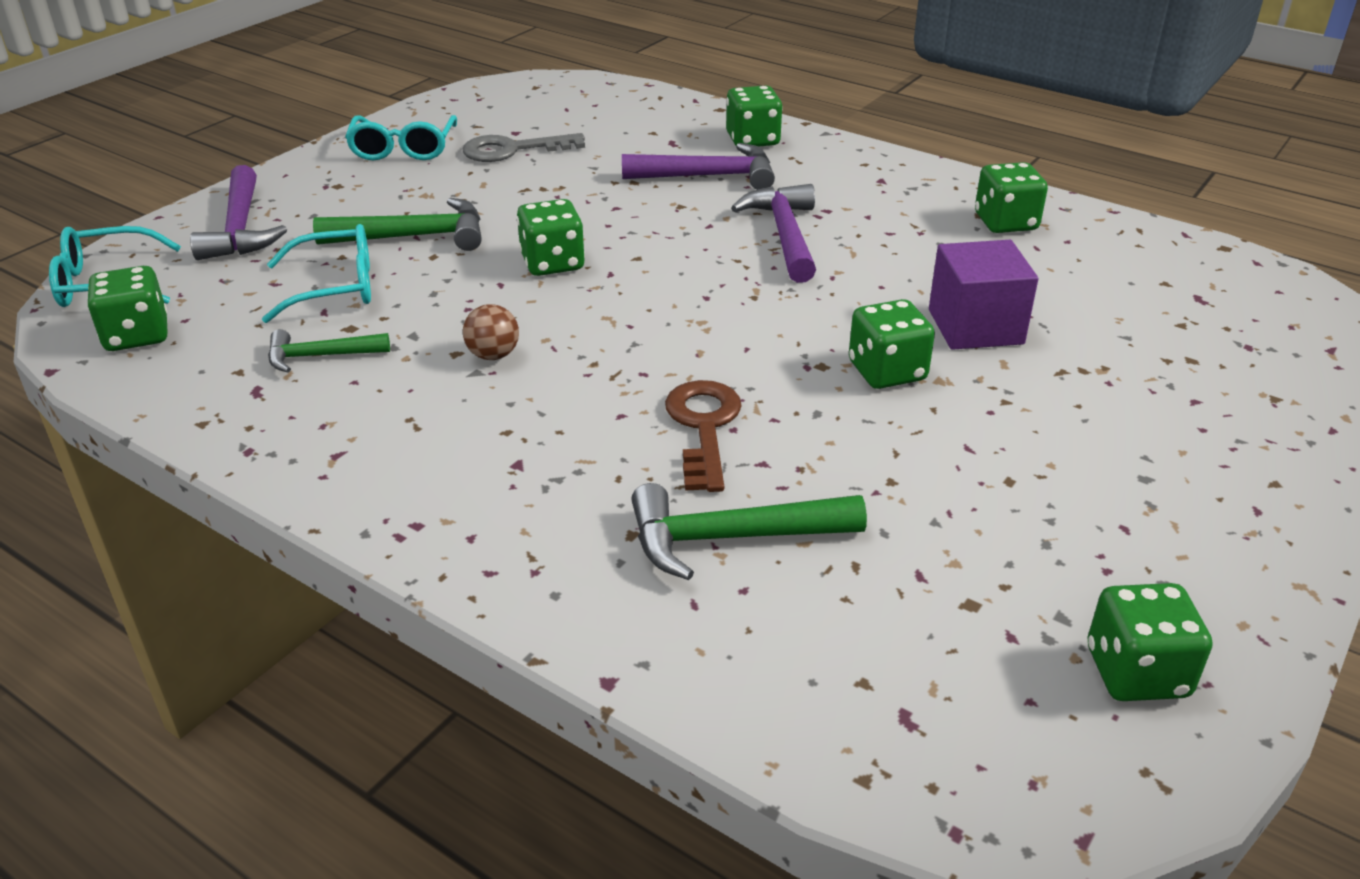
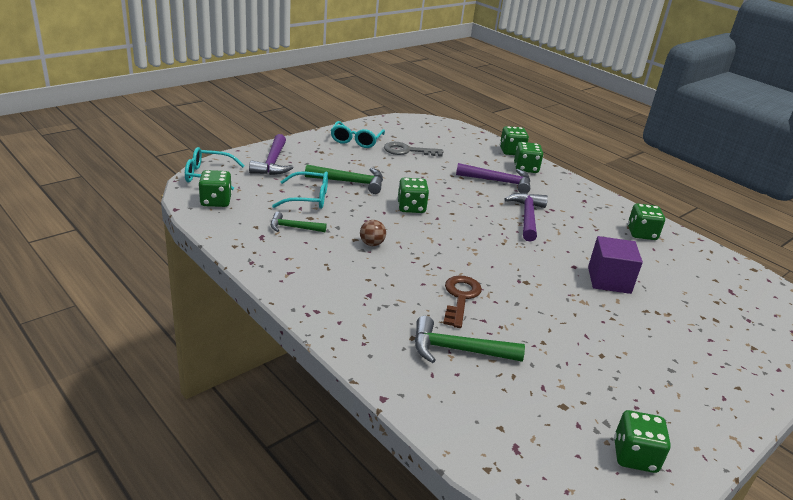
camera: 10 degrees right, 5 degrees down
(887, 371) = (557, 291): green dice -> green dice (511, 151)

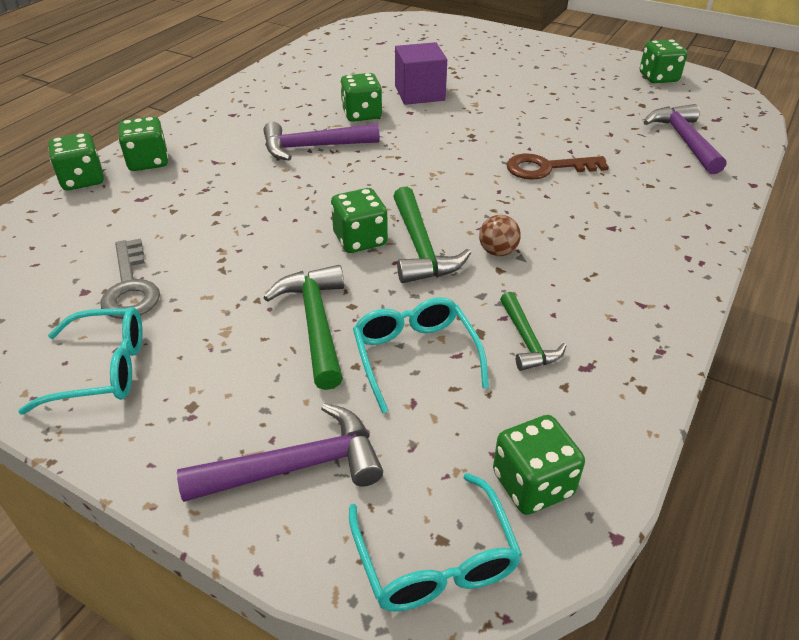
camera: 105 degrees left, 10 degrees up
(458, 350) = (635, 158): green hammer -> green hammer (420, 248)
(498, 182) = (213, 178): purple hammer -> purple hammer (684, 140)
(641, 233) = (297, 80): green dice -> green dice (361, 114)

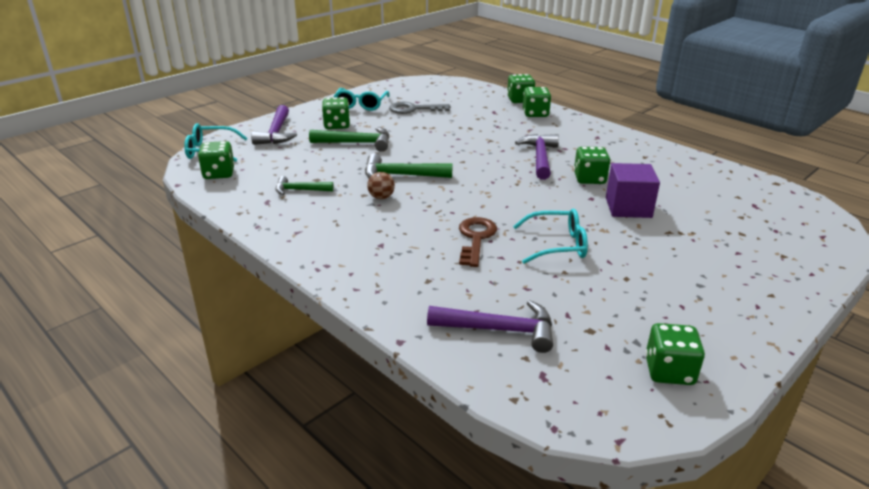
camera: 105 degrees right, 10 degrees down
(360, 239) = (420, 160): green dice -> green dice (337, 125)
(415, 356) = (314, 161): turquoise glasses -> turquoise glasses (557, 245)

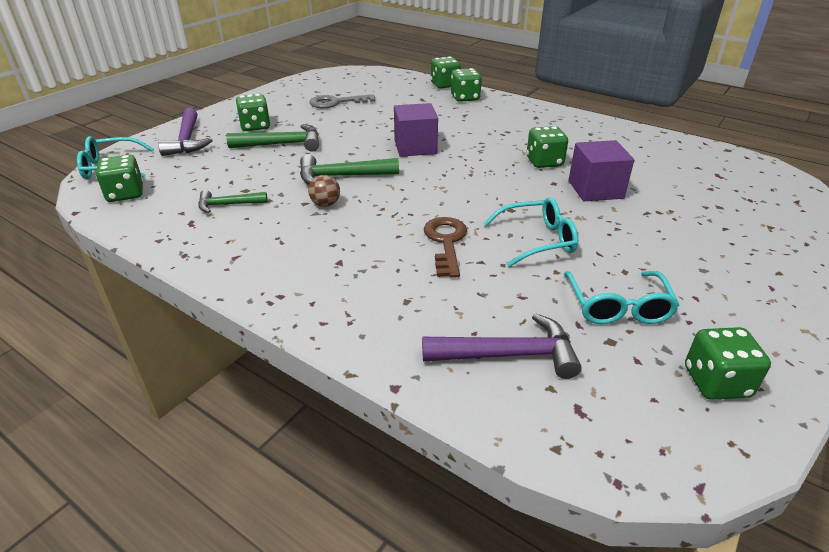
camera: 10 degrees left, 5 degrees up
(361, 105) = (277, 102): turquoise glasses -> turquoise glasses (618, 307)
(474, 155) = (415, 147): none -> purple cube
(540, 157) = (485, 143): purple hammer -> none

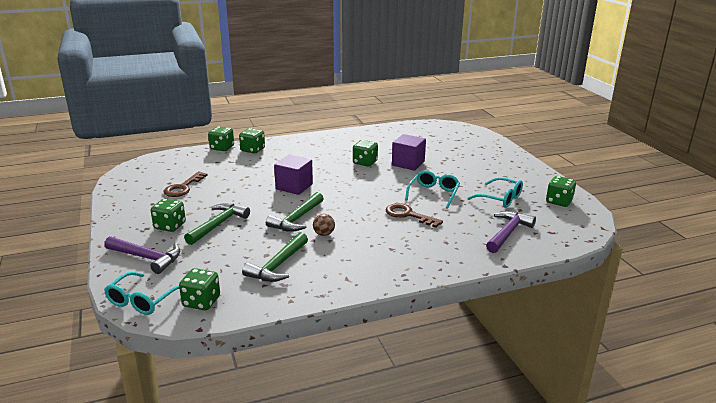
camera: 55 degrees left, 10 degrees down
(228, 205) = (278, 265): green hammer -> green hammer, size x1.60
(336, 102) = (183, 187): grey key -> brown key

